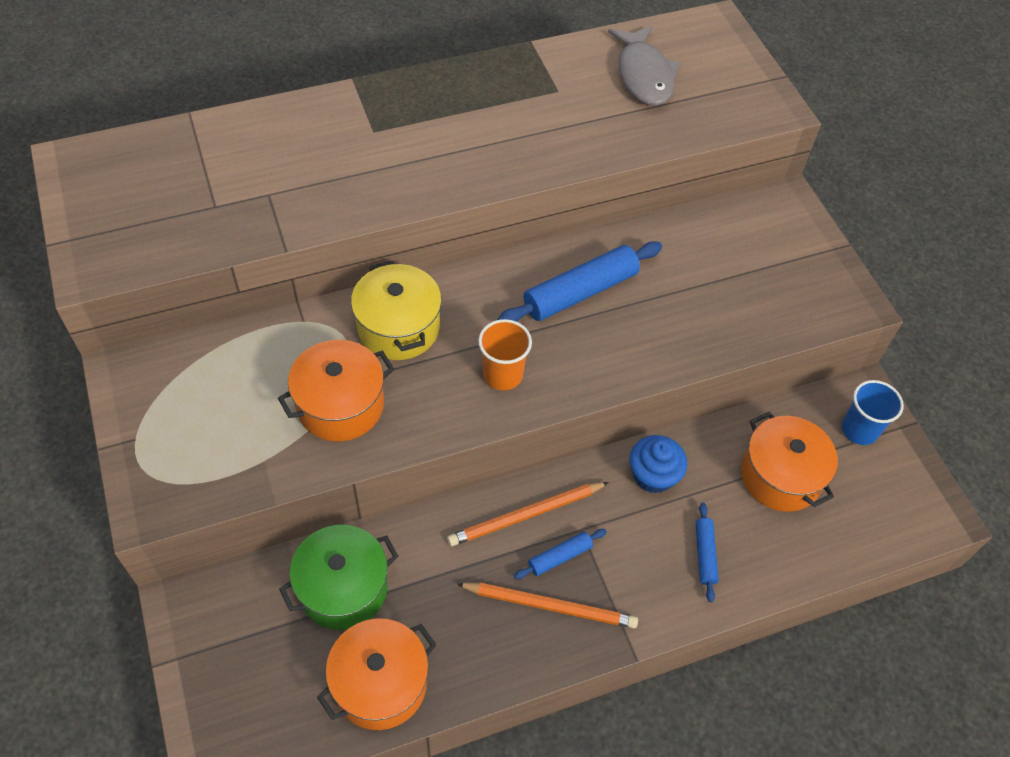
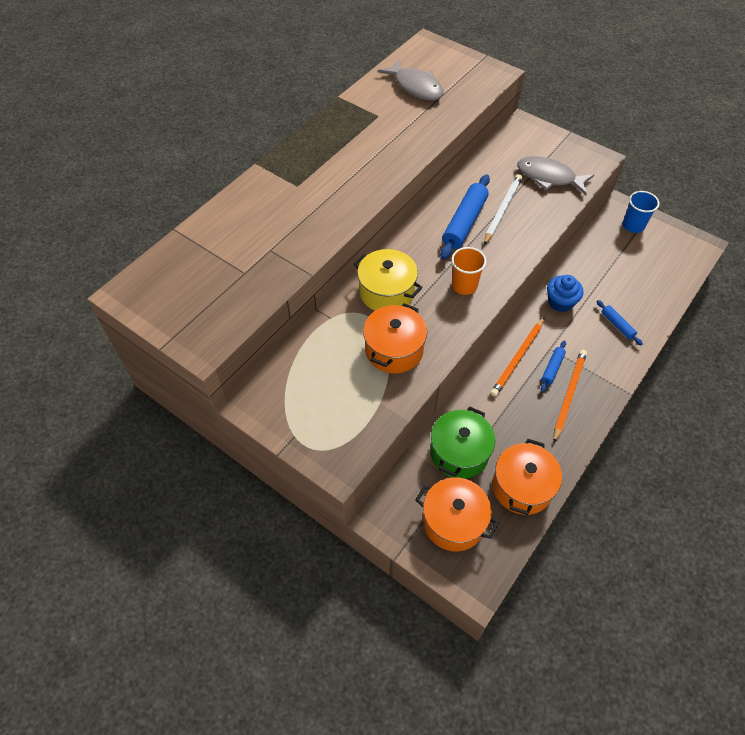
camera: 30 degrees left, 0 degrees up
(549, 605) = (568, 395): orange pencil -> orange pencil turned 45 degrees counterclockwise
(647, 303) = (502, 210): none -> white pencil
(755, 292) = (549, 177): none -> grey fish
(780, 476) = (618, 268): orange pot -> orange pot (453, 522)

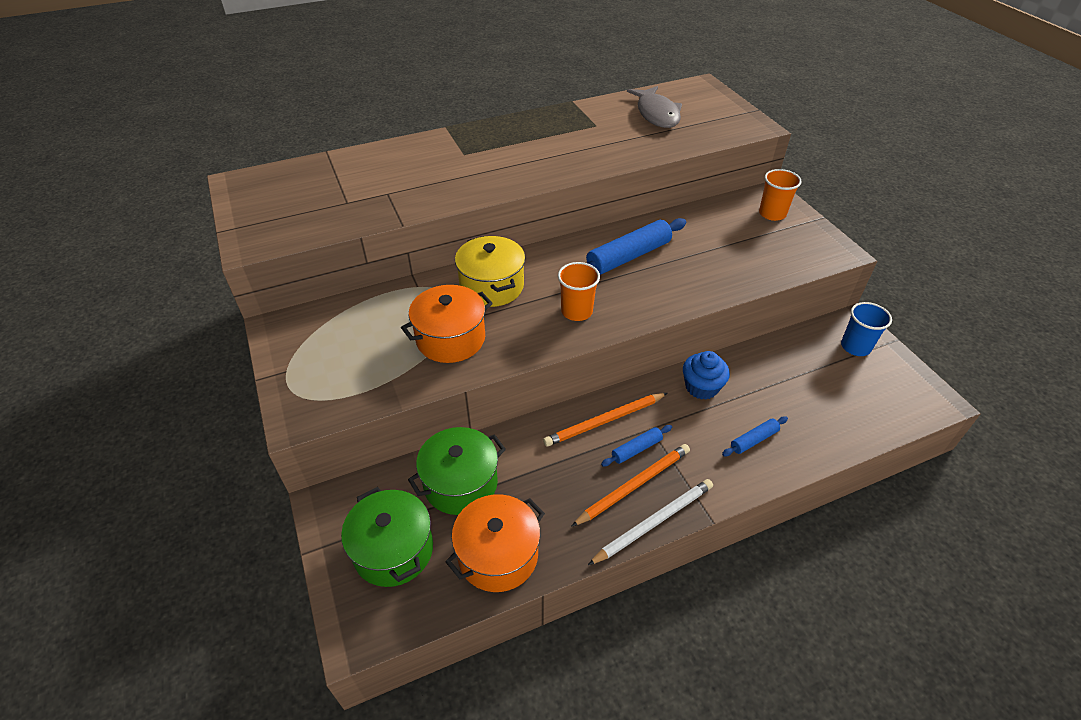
camera: 30 degrees right, 10 degrees down
(453, 522) = (393, 550): orange pot -> green pot
(502, 210) = (680, 260): white pencil -> white pencil (653, 522)
(535, 142) = (772, 214): none -> orange cup
(549, 177) = (761, 249): grey fish -> none
(617, 325) = (753, 440): blue rolling pin -> blue rolling pin turned 60 degrees clockwise

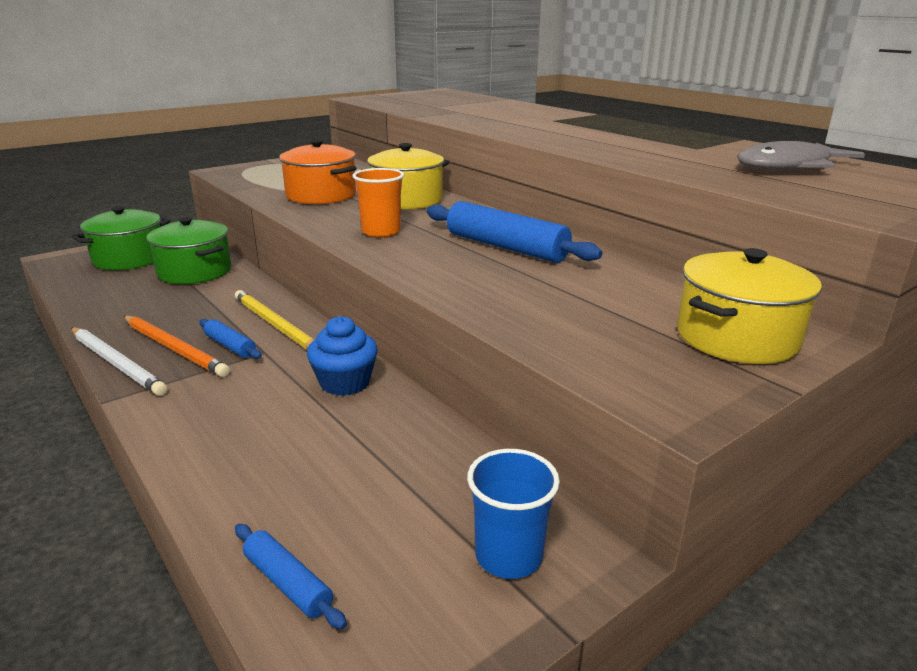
camera: 75 degrees right, 20 degrees down
(498, 555) = (107, 294): orange pot -> none
(605, 421) = (275, 325): orange pencil -> yellow pencil
(753, 440) = (241, 429): blue rolling pin -> blue rolling pin (288, 583)
(772, 214) = (736, 337): orange cup -> yellow pot

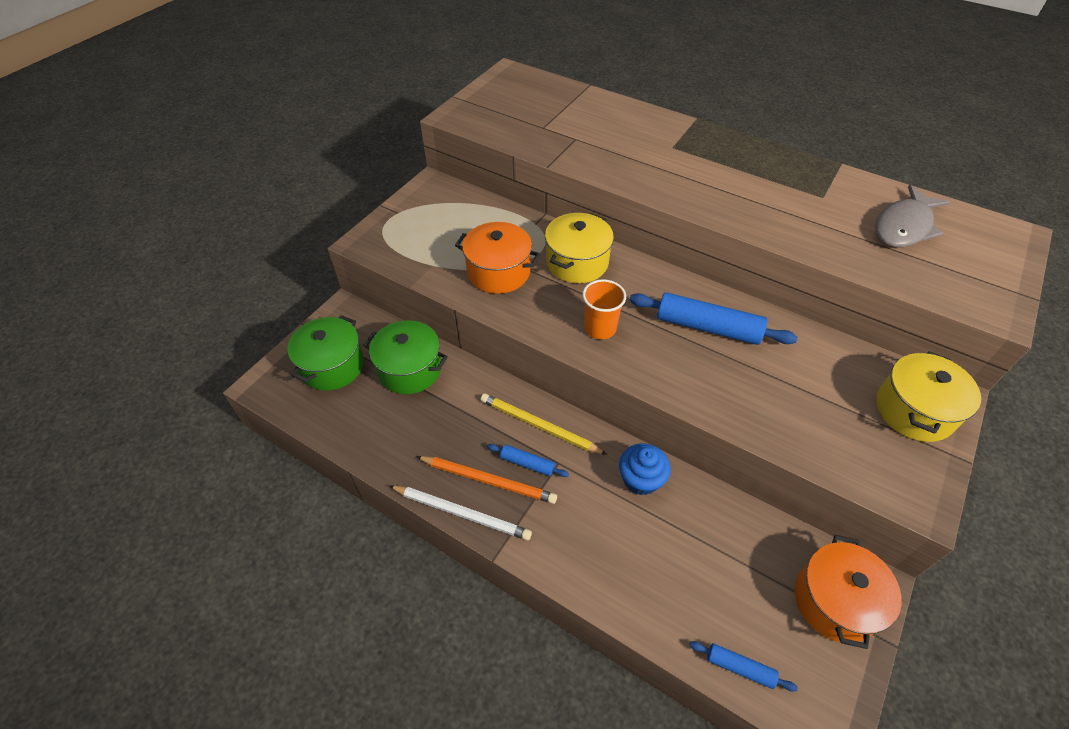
camera: 20 degrees left, 25 degrees up
(508, 555) = (835, 601): blue cup -> orange pot

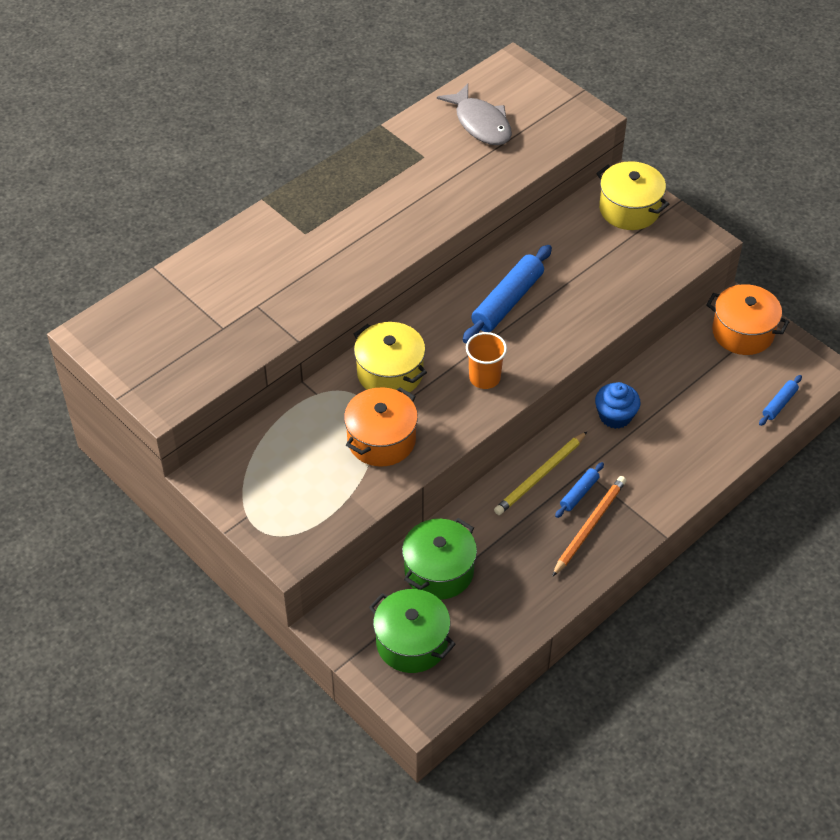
camera: 75 degrees left, 0 degrees up
(461, 513) = (617, 552): white pencil -> none

